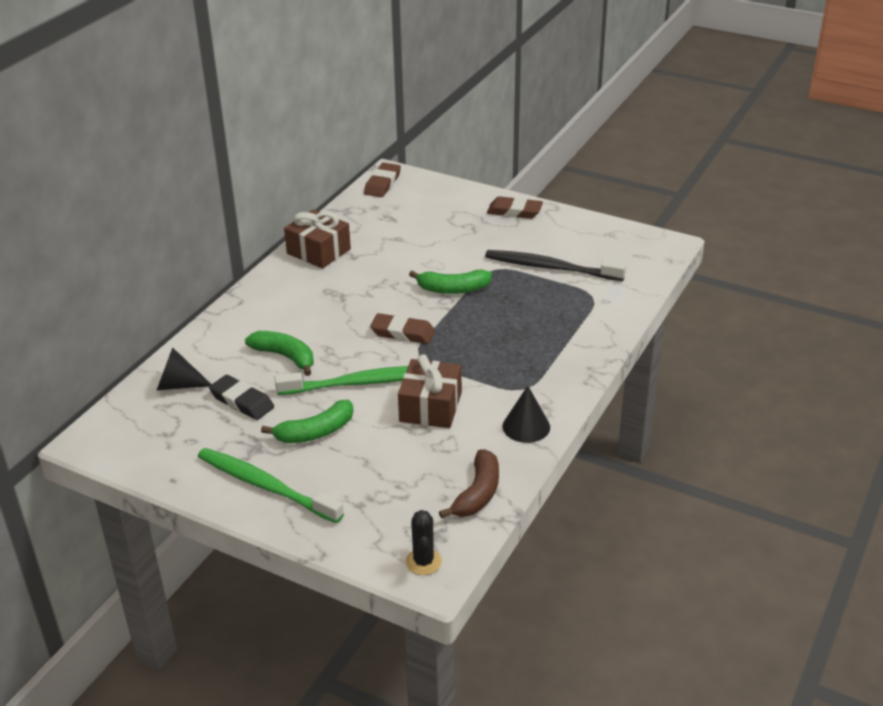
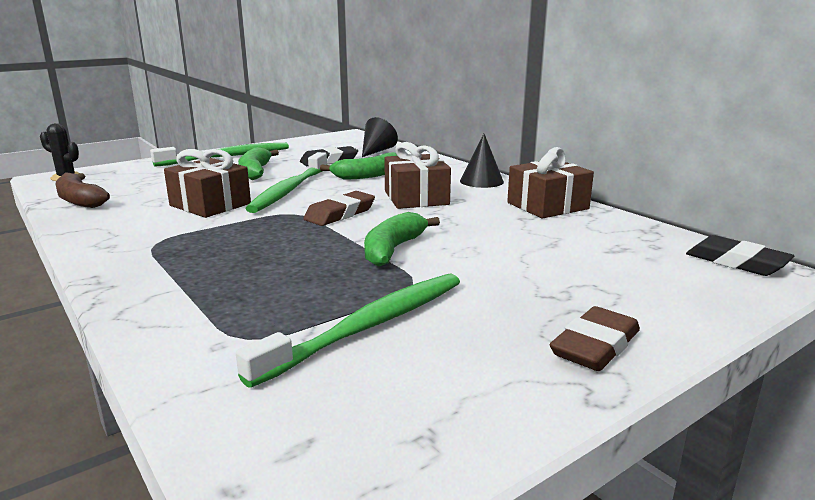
camera: 115 degrees right, 15 degrees down
(338, 311) = (416, 198): none -> brown gift
(382, 184) = (736, 262): brown eraser -> black eraser
(526, 426) = (104, 231): black cone -> black cone (481, 181)
(550, 267) = (370, 326): black toothbrush -> green toothbrush

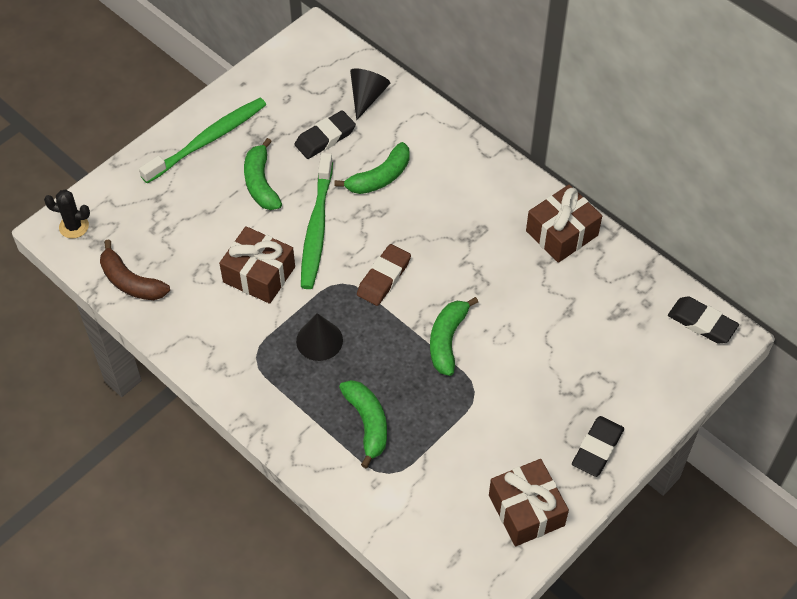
camera: 10 degrees left, 35 degrees up
(250, 294) = (367, 423): none -> green banana
(370, 326) = (459, 448): green toothbrush -> none
(416, 198) = (442, 231): brown gift -> brown gift (526, 510)
(481, 181) = (495, 178): black cone -> black cone (319, 340)
(595, 346) = (597, 449): brown eraser -> black eraser

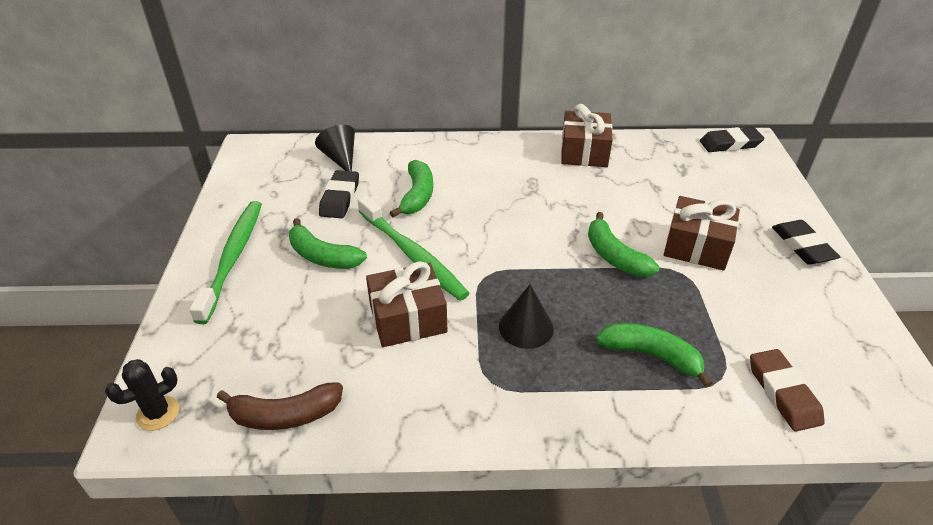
camera: 45 degrees left, 15 degrees down
(383, 277) = (511, 251): brown eraser -> brown eraser (783, 393)
(526, 510) = (837, 318): brown gift -> brown gift (696, 246)

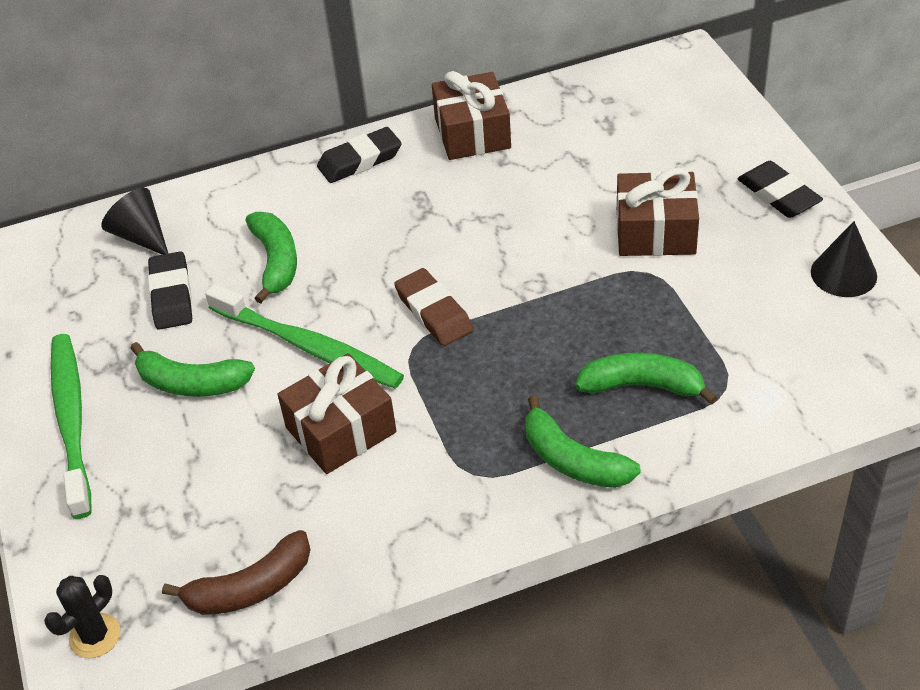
camera: 15 degrees left, 5 degrees up
(526, 327) = (487, 397): black cone -> black cone (843, 274)
(614, 256) = (561, 274): green banana -> green banana (572, 460)
(730, 144) = (657, 68): black eraser -> black eraser (360, 160)
(783, 393) = (794, 384): brown eraser -> brown eraser (433, 312)

